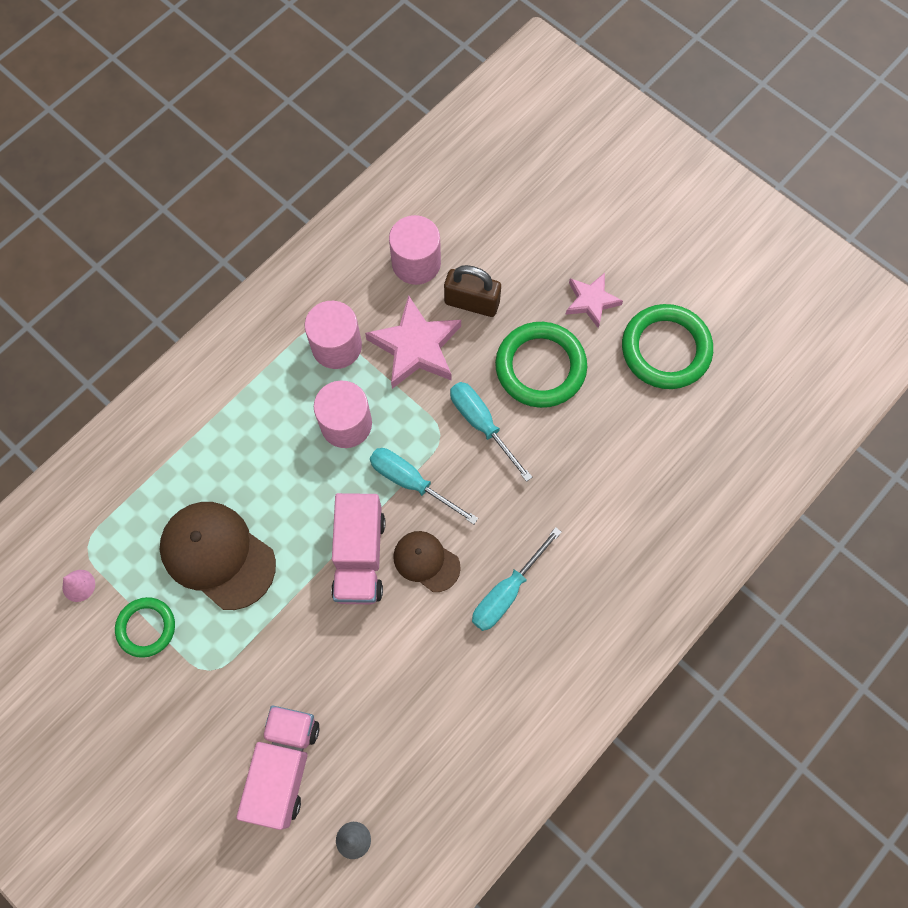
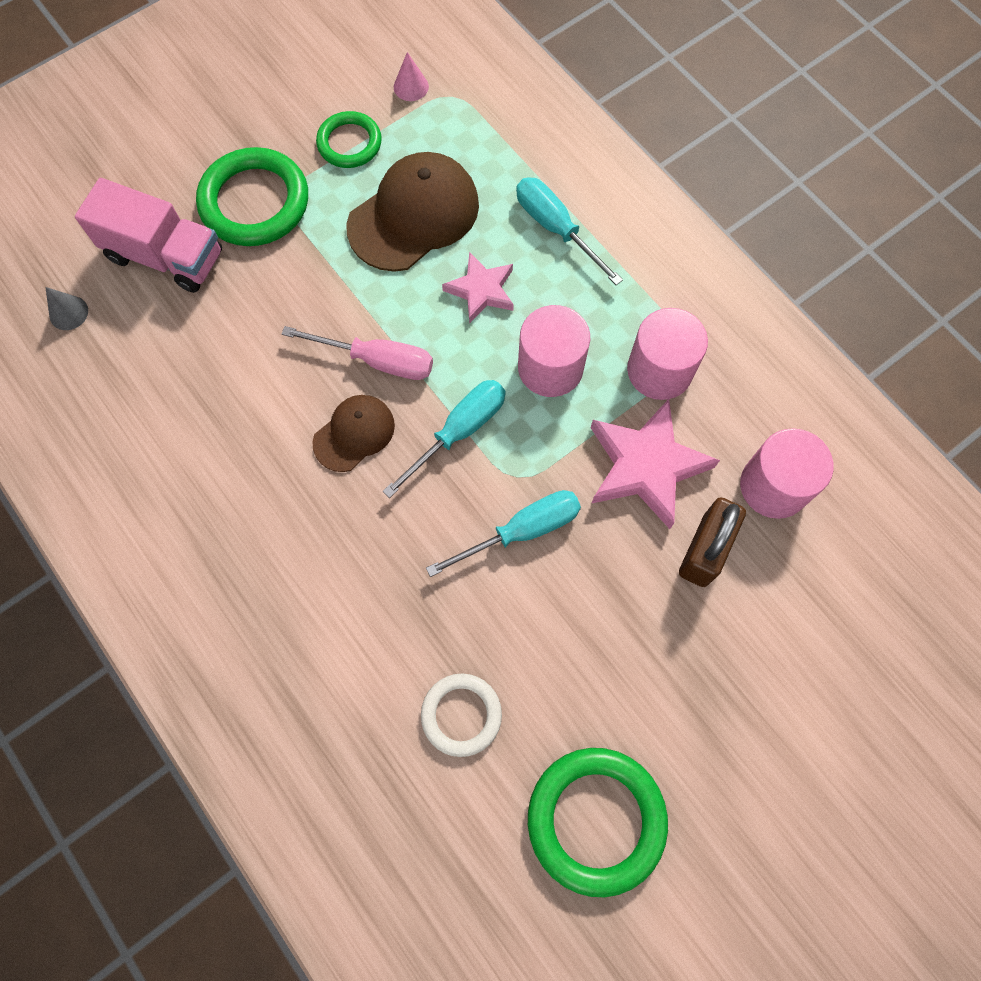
camera: 100 degrees right, 0 degrees up
(360, 557) = (377, 360): pink truck -> pink screwdriver
(507, 592) = (292, 522): turquoise screwdriver -> turquoise screwdriver (556, 228)
(540, 367) = (593, 626): green ring -> green ring (255, 202)
(591, 301) = (689, 722): pink star -> pink star (481, 290)
(620, 443) = (461, 715): none -> white ring

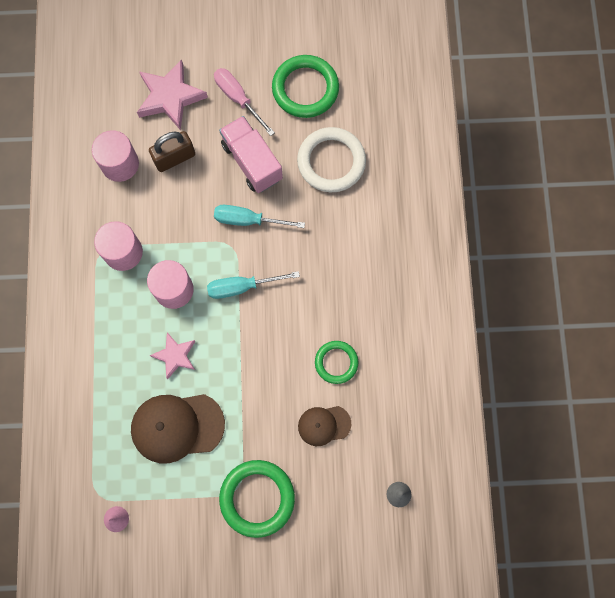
camera: 145 degrees left, 5 degrees up
(165, 256) = (327, 495): pink truck -> pink truck (252, 162)
(349, 143) = (178, 502): green ring -> green ring (336, 362)
(354, 433) = (293, 320): brown cap -> brown cap (324, 425)
(377, 360) = (255, 352): pink screwdriver -> pink screwdriver (238, 99)
(461, 715) = (331, 162): white ring -> white ring, size x1.66
(556, 228) = (109, 365): turquoise screwdriver -> none
(646, 466) = (168, 211): pink star -> pink star (170, 97)

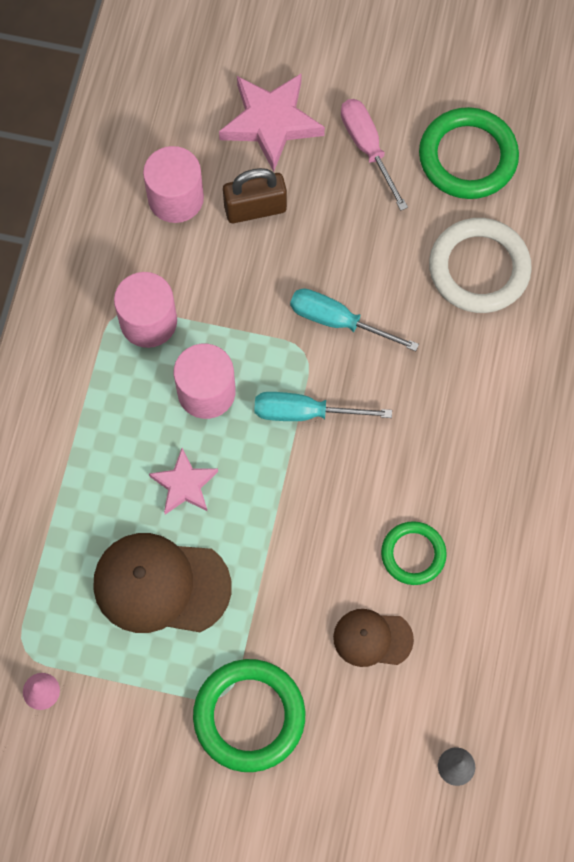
camera: 15 degrees right, 5 degrees down
(252, 162) = (364, 241): pink truck -> none

